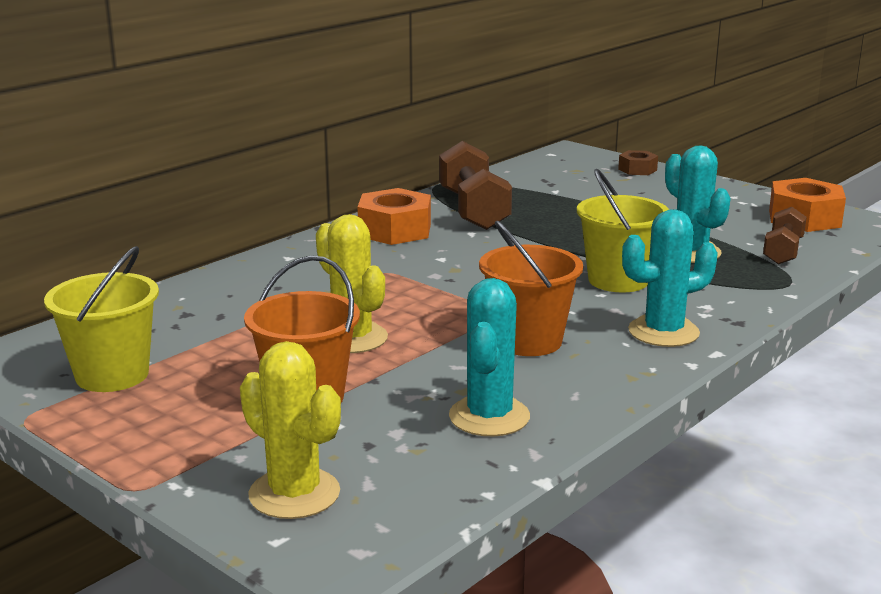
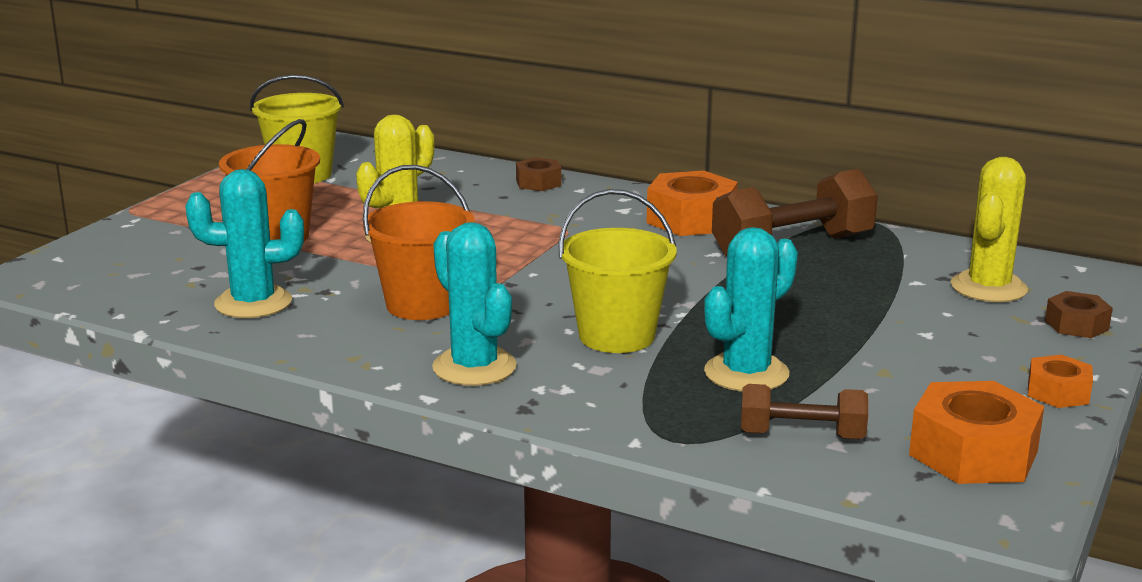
camera: 75 degrees right, 0 degrees up
(255, 270) = (538, 183): none -> brown nut
(294, 494) = (120, 254): yellow cactus -> yellow cactus (988, 288)
(728, 189) = (1058, 392): none -> orange nut

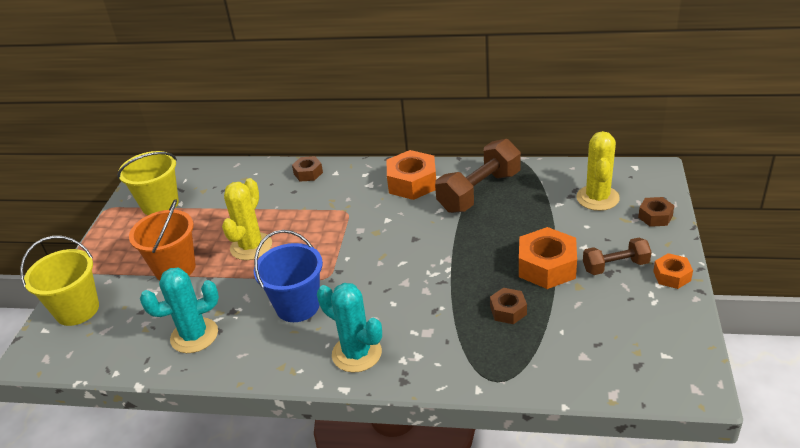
camera: 15 degrees left, 15 degrees up
(422, 305) = (297, 306): orange bucket -> blue bucket
(616, 336) = (422, 300): yellow bucket -> yellow bucket (77, 310)
(746, 373) = (508, 311): turquoise cactus -> brown nut
(801, 435) = (562, 354): brown dumbbell -> brown dumbbell (615, 266)
(973, 453) = (654, 340): orange nut -> orange nut (547, 266)

